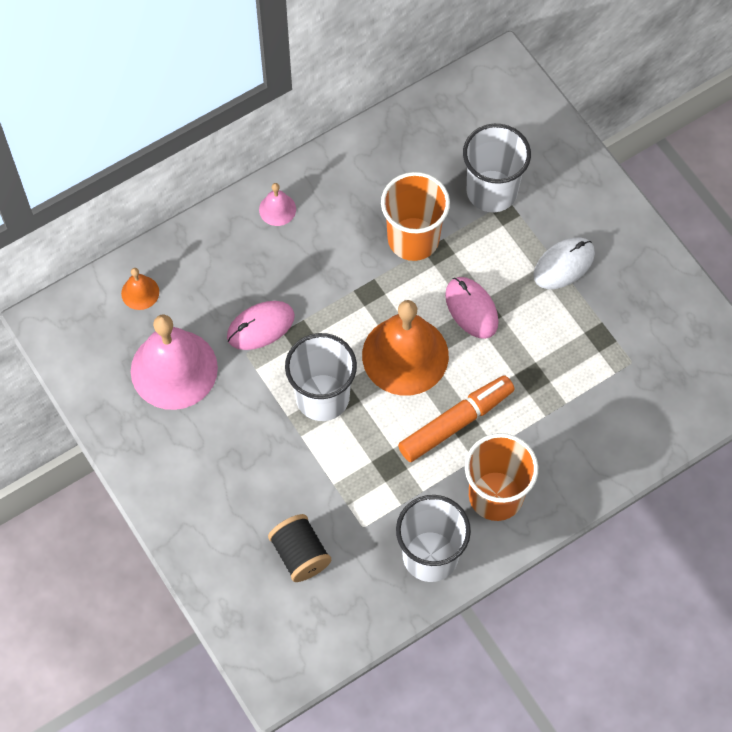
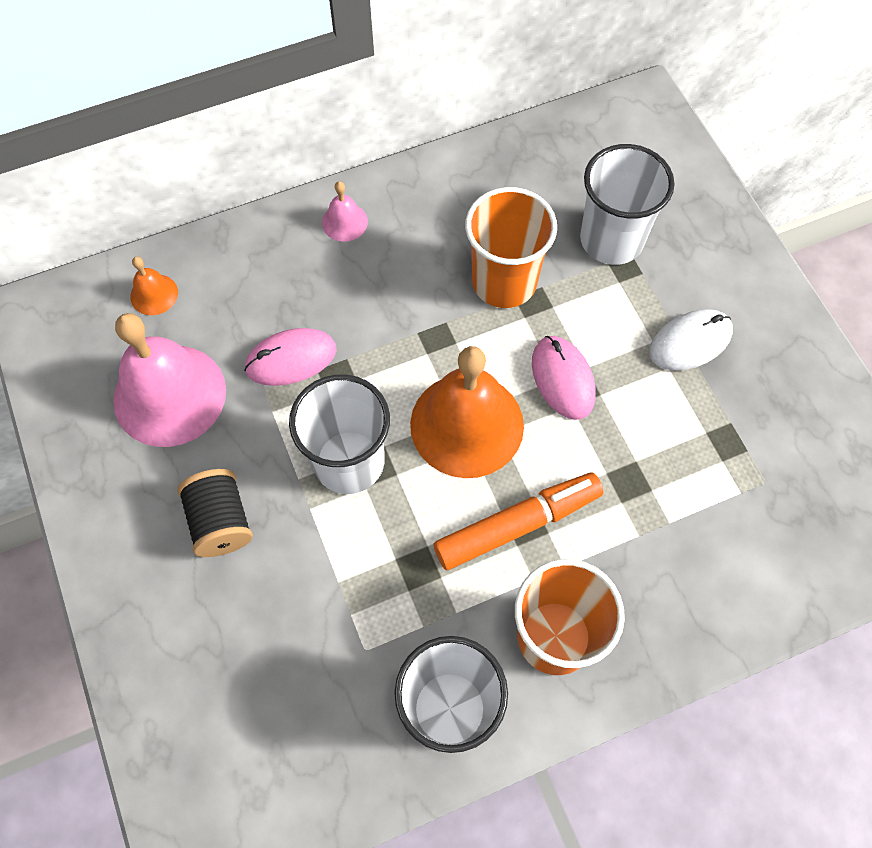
camera: 10 degrees right, 0 degrees up
(300, 554) = (271, 674): black spool -> black spool (220, 522)

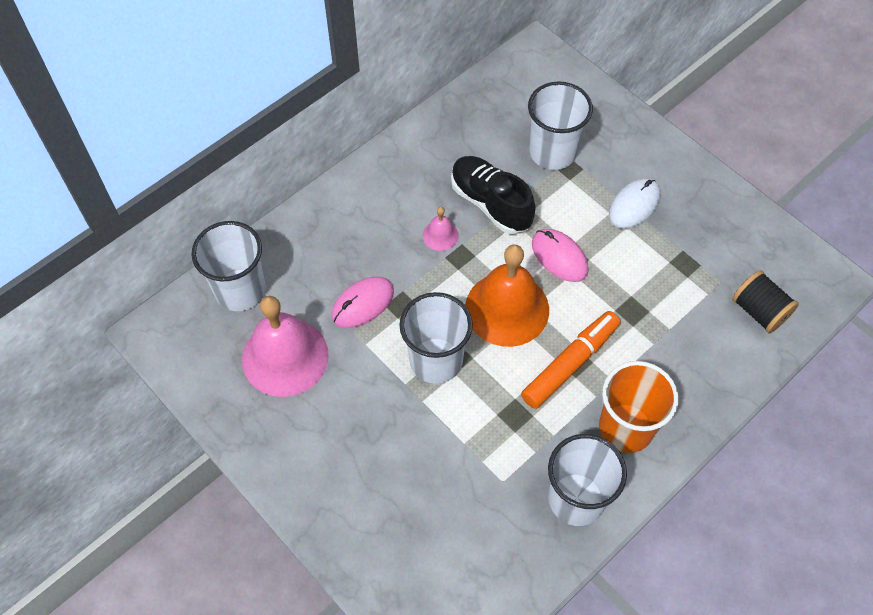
camera: 20 degrees left, 5 degrees down
(154, 294) = (240, 290): orange bell -> white cup
(220, 522) = (363, 431): black spool -> black spool (759, 311)
(344, 222) = (358, 196): pink bell -> pink bell (440, 235)
(504, 281) = (490, 203): orange cup -> black shoe

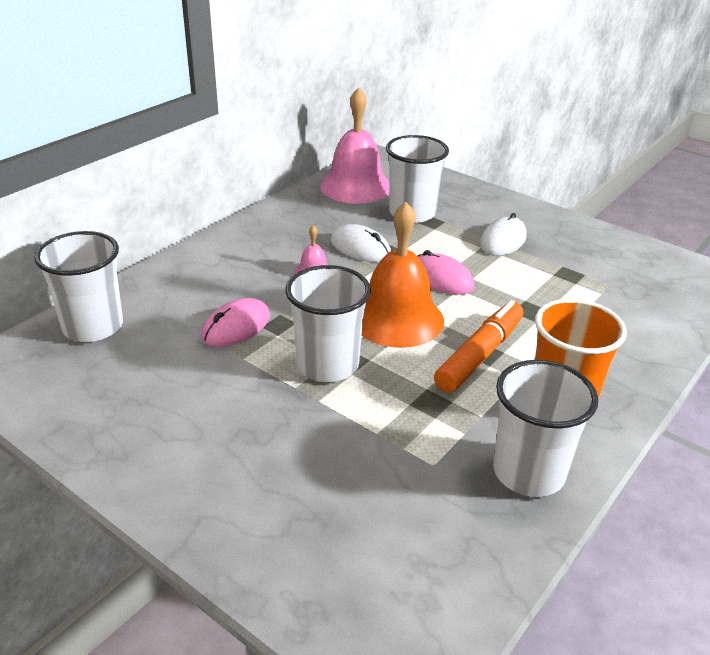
camera: 10 degrees left, 25 degrees down
(285, 357) = (147, 376): pink bell -> pink bell (356, 186)
(490, 203) = (360, 248): black shoe -> white mouse
(759, 311) = (658, 301): black spool -> none

